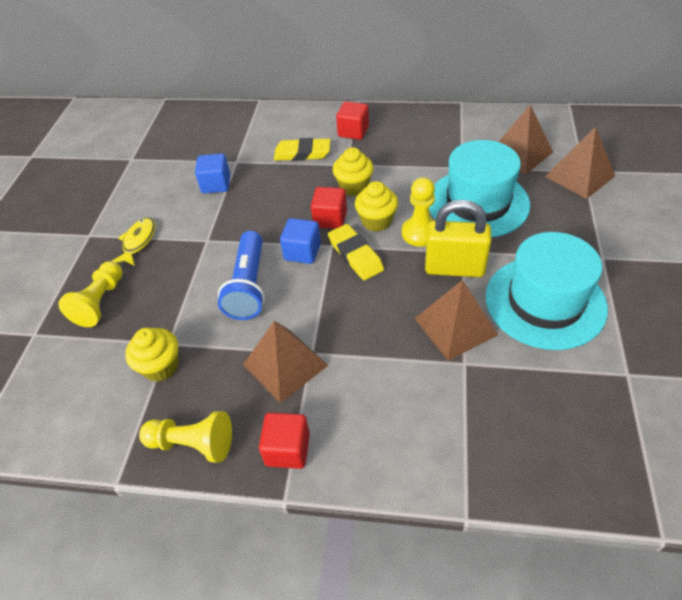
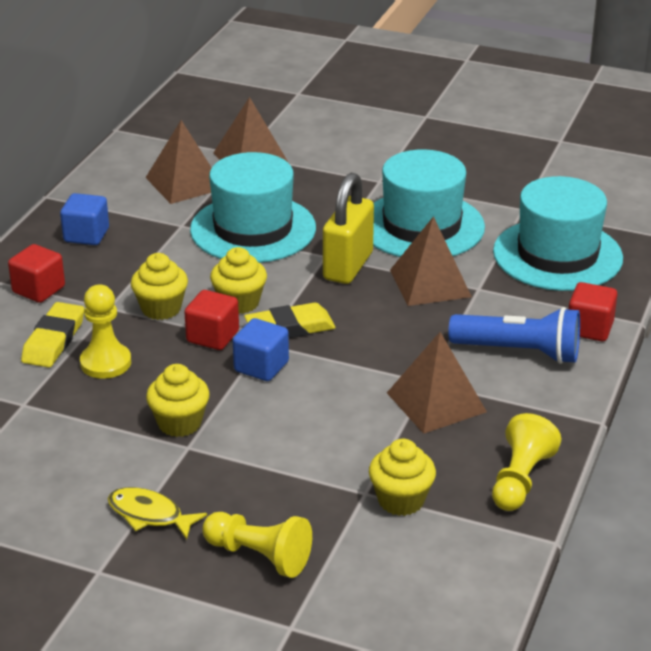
camera: 80 degrees left, 15 degrees down
(216, 184) = (66, 428): blue cube -> blue cube (86, 235)
(230, 230) = (179, 423): none -> yellow cupcake
(249, 286) = (298, 416): blue flashlight -> blue flashlight (519, 352)
(287, 449) = (546, 413): red cube -> red cube (589, 328)
(420, 233) = (279, 276): yellow pawn -> yellow pawn (105, 363)
(556, 419) = (557, 255): none -> turquoise hat

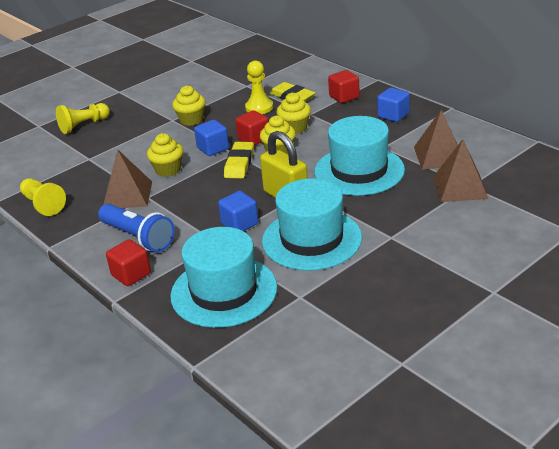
camera: 120 degrees right, 0 degrees up
(149, 515) = (138, 105): yellow fish -> none
(401, 500) = (72, 166): yellow cupcake -> yellow cupcake (168, 170)
(430, 283) = (239, 224): brown pyramid -> blue cube
(519, 352) = (138, 237): blue flashlight -> blue flashlight turned 90 degrees counterclockwise

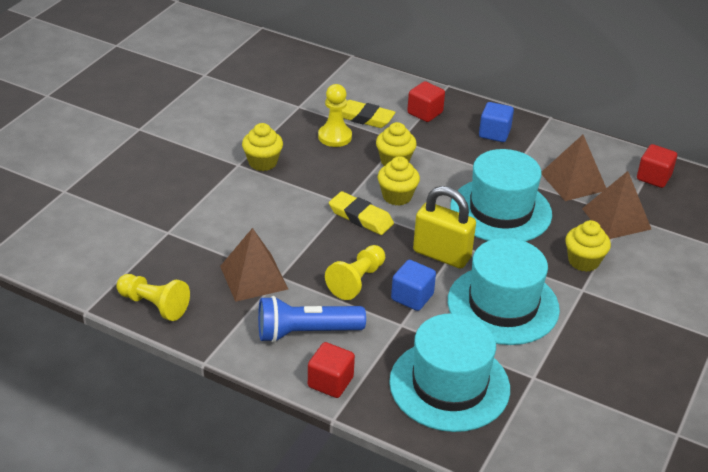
camera: 25 degrees left, 5 degrees up
(83, 125) = (127, 184): yellow pawn -> yellow pawn (357, 281)
(138, 237) = (306, 332): blue flashlight -> blue flashlight turned 150 degrees clockwise
(168, 170) = (280, 236): yellow cupcake -> yellow cupcake (583, 261)
(213, 148) = (316, 200): blue cube -> none
(239, 163) = (360, 217): yellow eraser -> yellow eraser turned 45 degrees counterclockwise
(254, 139) = (356, 181): red cube -> red cube (653, 177)

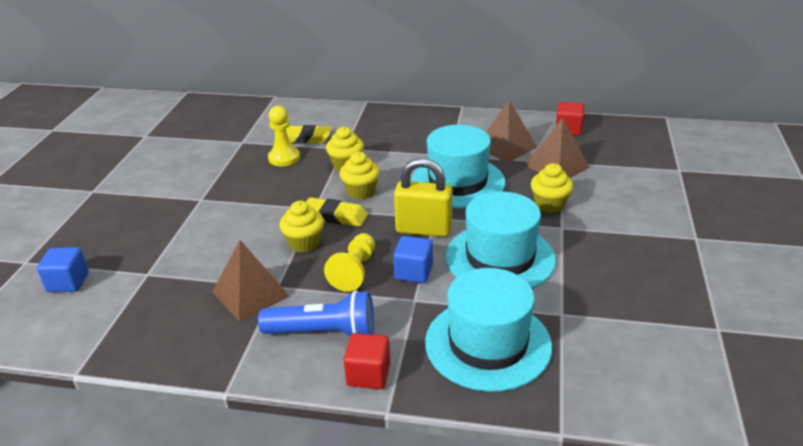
camera: 15 degrees left, 5 degrees down
(154, 305) = (152, 348): yellow pawn -> none
(262, 162) = (224, 192): yellow cupcake -> yellow cupcake (304, 243)
(306, 332) = (324, 332): blue flashlight -> blue flashlight turned 150 degrees counterclockwise
(425, 113) = (356, 124): red cube -> none
(494, 133) = (422, 126): blue cube -> blue cube (68, 282)

